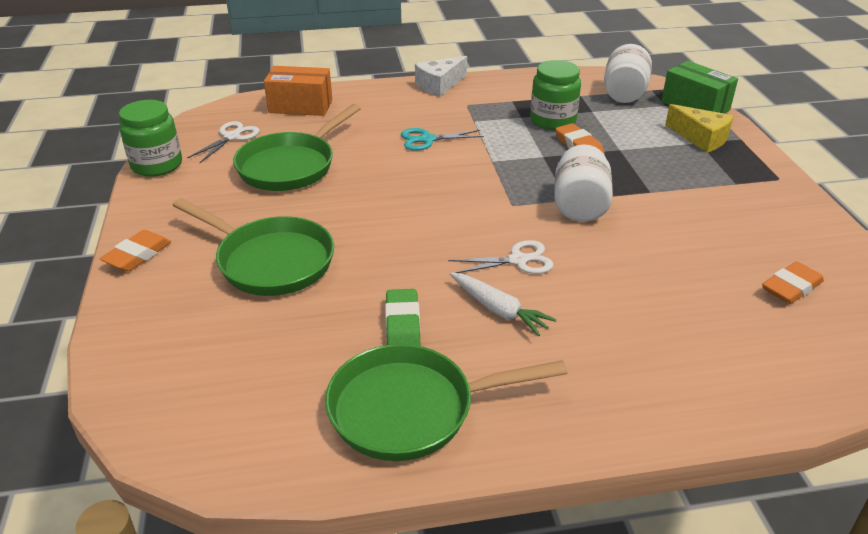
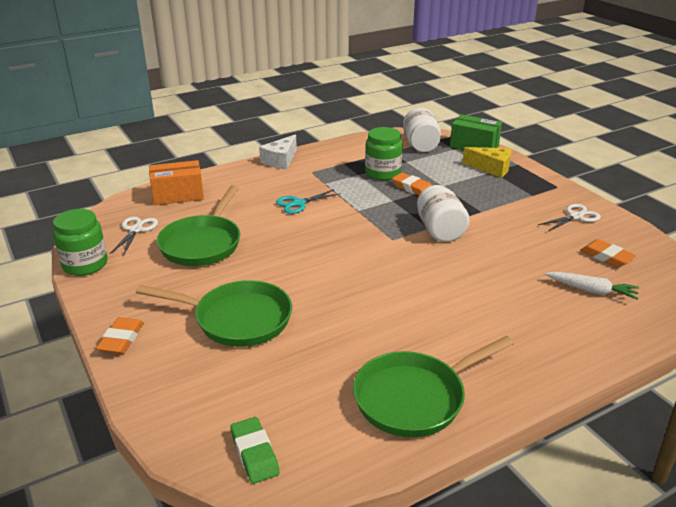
camera: 20 degrees left, 5 degrees down
(402, 324) = (370, 341): green eraser -> green eraser (255, 453)
(499, 310) = (431, 315): white carrot -> white carrot (591, 290)
(518, 260) = (422, 278): white scissors -> white scissors (575, 217)
(791, 287) = (606, 257): orange eraser -> orange eraser turned 75 degrees counterclockwise

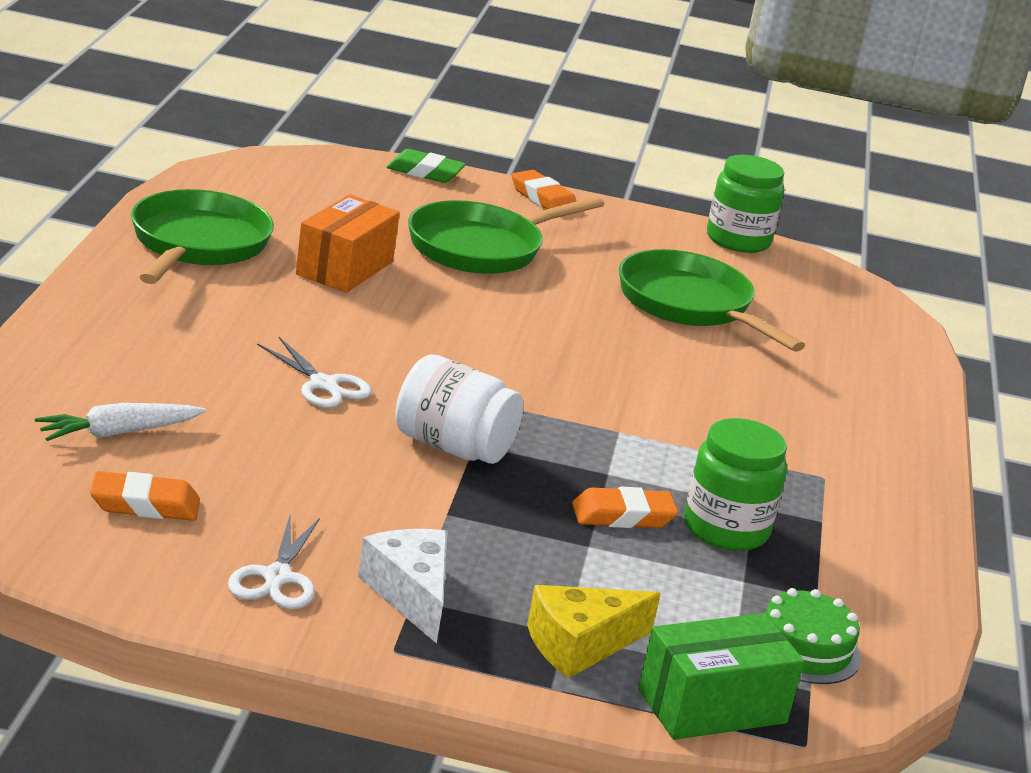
camera: 125 degrees right, 5 degrees down
(136, 230) = (793, 291): white scissors -> white scissors (323, 385)
(178, 195) = (874, 354): orange box -> orange box (344, 268)
(255, 453) = (276, 171): green eraser -> green eraser (425, 172)
(280, 160) = (914, 479): white cheese -> white cheese (410, 594)
(299, 203) = (714, 408): turquoise scissors -> none
(420, 145) = (804, 649): white jar -> green cake

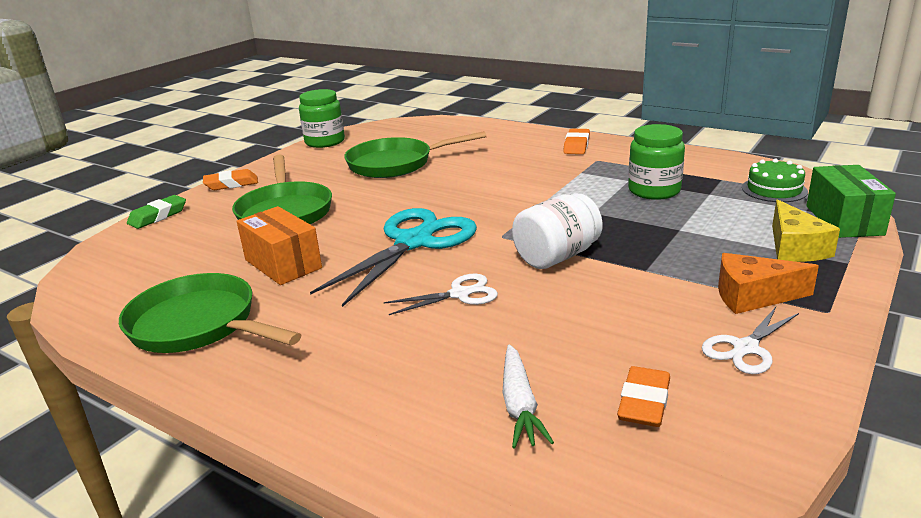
camera: 60 degrees left, 0 degrees up
(277, 577) = (746, 348): white scissors -> white scissors turned 105 degrees clockwise
(410, 594) = (753, 296): white cheese -> orange cheese
(441, 343) = (414, 242): none -> turquoise scissors
(623, 516) = (642, 215): orange eraser -> orange eraser (576, 145)

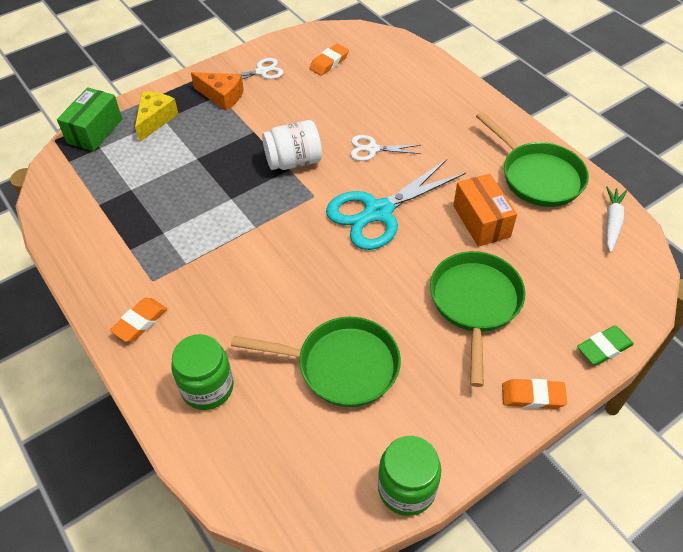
camera: 160 degrees left, 25 degrees up
(520, 405) = (380, 76): white carrot -> white carrot (612, 222)
(654, 191) = (161, 210): green jar -> green jar (207, 387)
(774, 189) = (84, 177): green cake -> none

